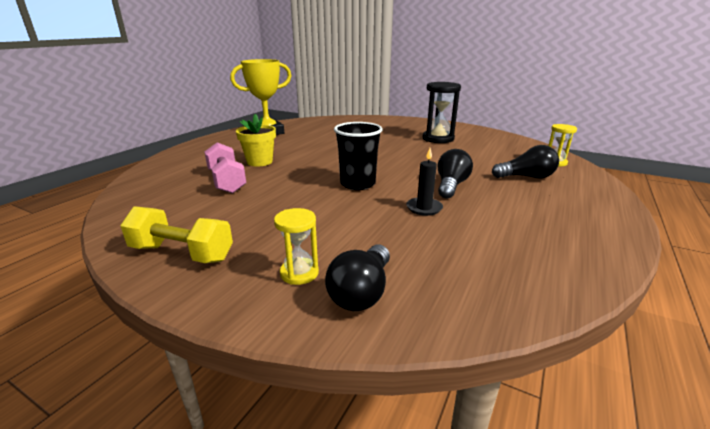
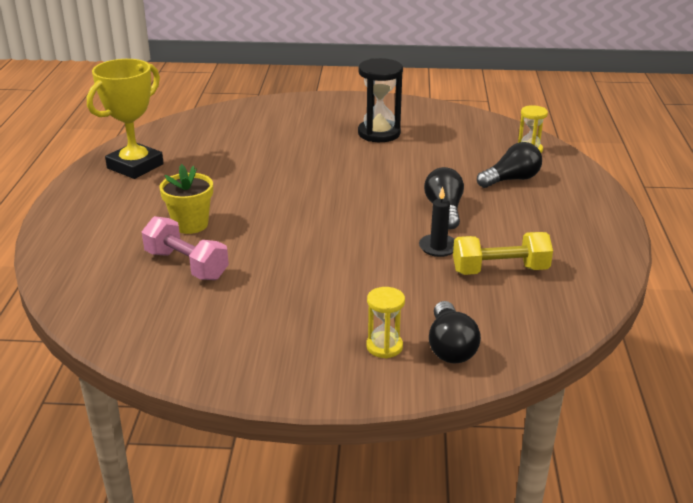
camera: 25 degrees left, 5 degrees up
(182, 253) = (253, 361): yellow dumbbell -> yellow dumbbell (500, 270)
(357, 184) = (345, 231): black cup -> none

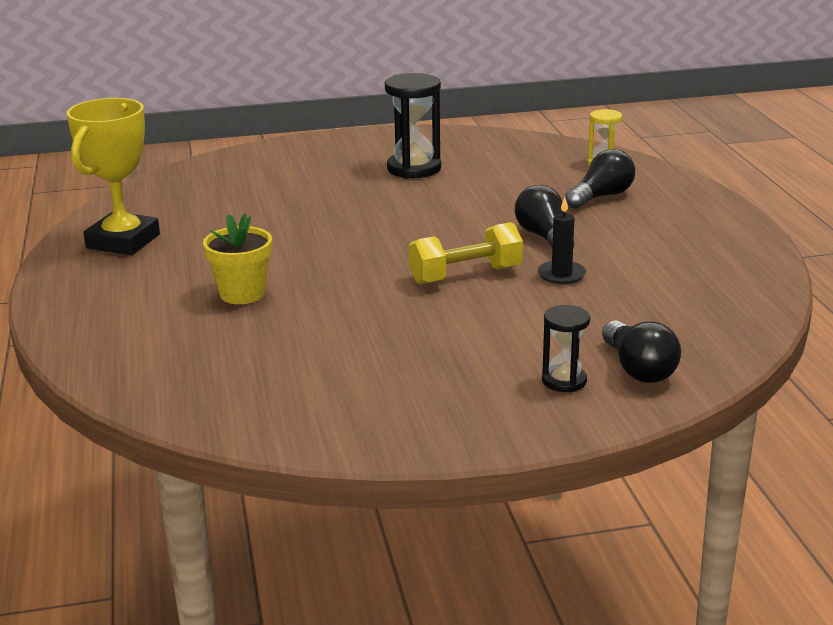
camera: 15 degrees left, 5 degrees down
(186, 265) = (267, 336): pink dumbbell -> none
(384, 346) = (564, 381): yellow hourglass -> black hourglass
(500, 270) = (646, 287): yellow dumbbell -> yellow dumbbell (465, 275)

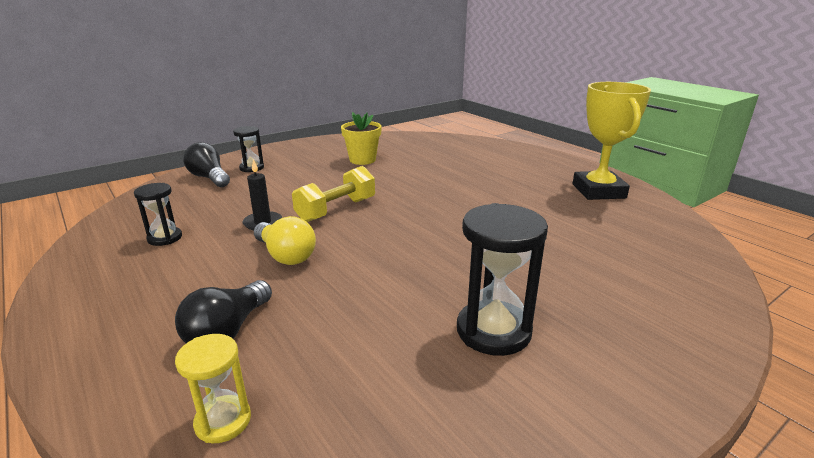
camera: 155 degrees right, 0 degrees up
(242, 294) = (466, 176): yellow flower pot -> yellow flower pot (362, 160)
(544, 237) = (285, 255): black light bulb -> yellow light bulb
(676, 277) = (165, 238): none -> black hourglass

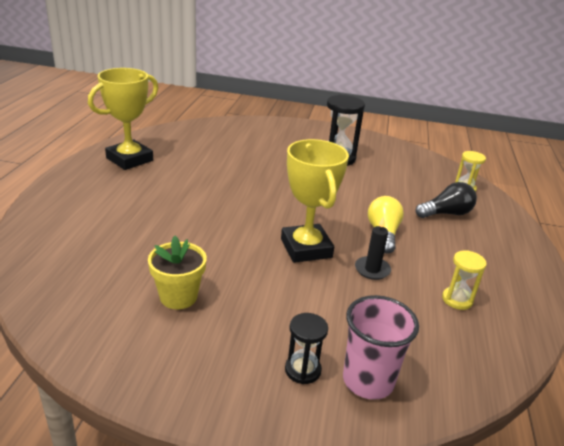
camera: 135 degrees left, 5 degrees up
(165, 238) = (457, 300): black hourglass -> yellow hourglass
(209, 178) = (368, 381): black light bulb -> pink cup
(336, 210) = (306, 248): yellow dumbbell -> yellow trophy

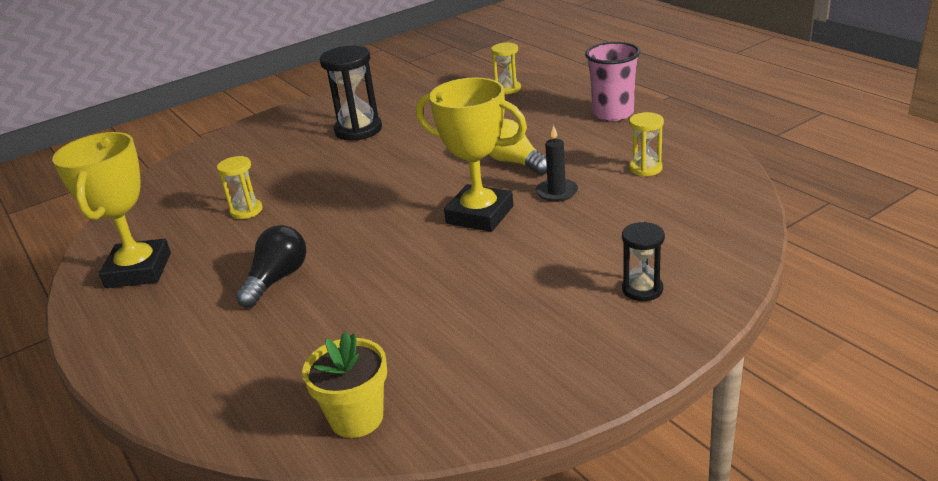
camera: 40 degrees left, 0 degrees up
(178, 297) = (456, 326): yellow flower pot -> yellow flower pot (356, 418)
(214, 163) = (246, 211): none -> yellow hourglass
(368, 381) = (690, 259): pink cup -> pink cup (613, 114)
(446, 213) = (529, 116): black light bulb -> black light bulb (277, 279)

